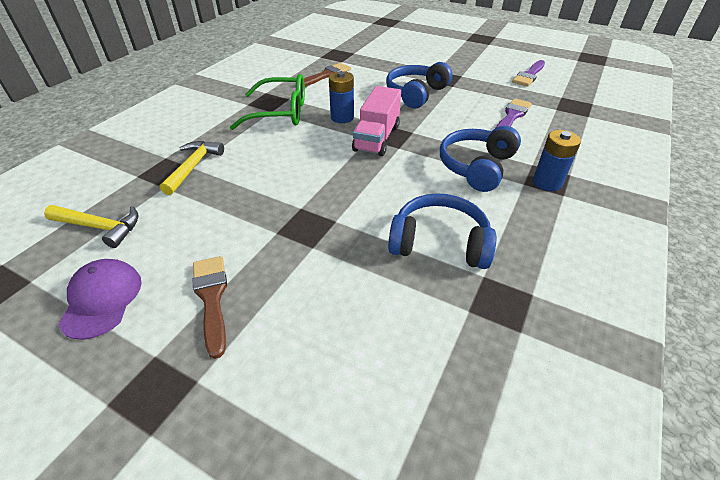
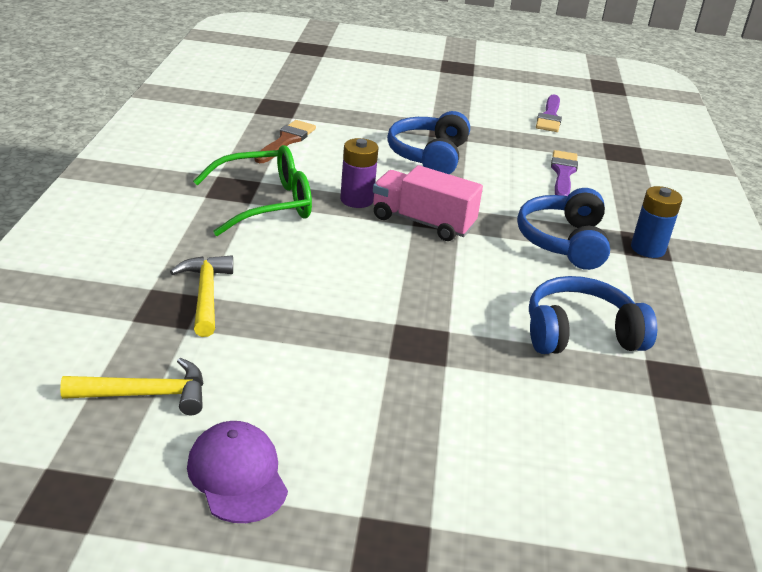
camera: 25 degrees left, 10 degrees down
(212, 298) = (374, 443): brown brush -> none
(342, 117) = (356, 200): blue battery -> purple battery
(377, 138) = (422, 222): pink truck -> pink truck turned 120 degrees clockwise

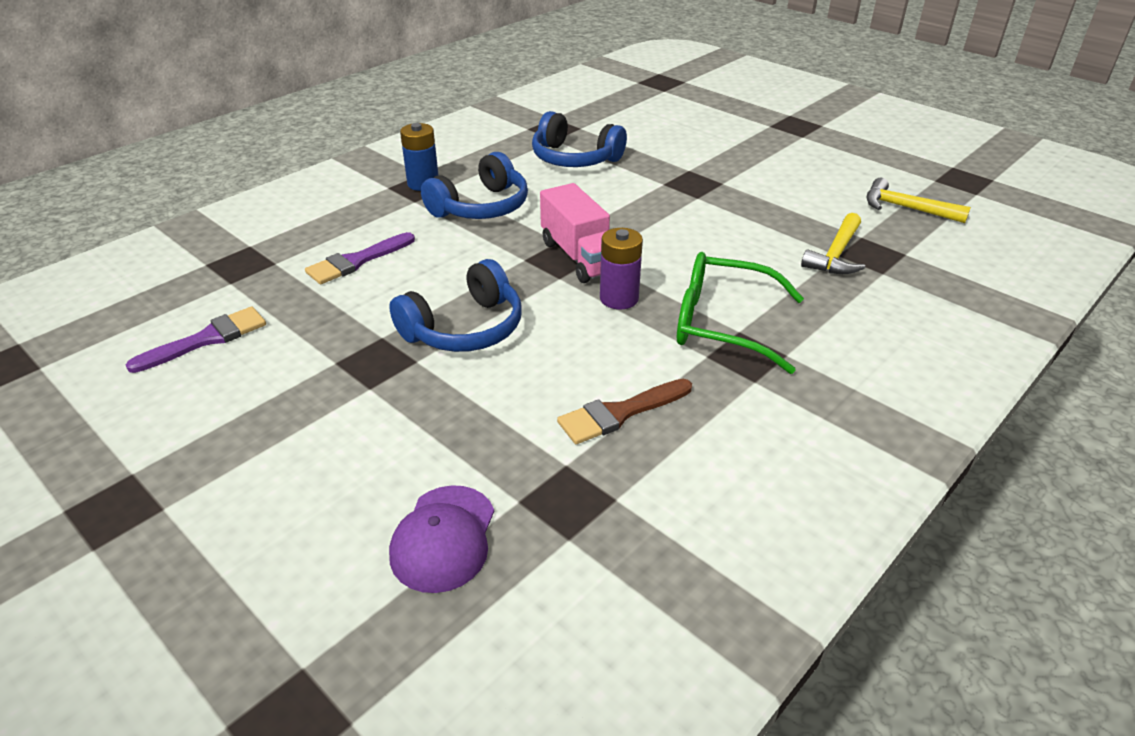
camera: 140 degrees left, 5 degrees up
(237, 475) = (861, 163): purple cap -> purple cap (444, 538)

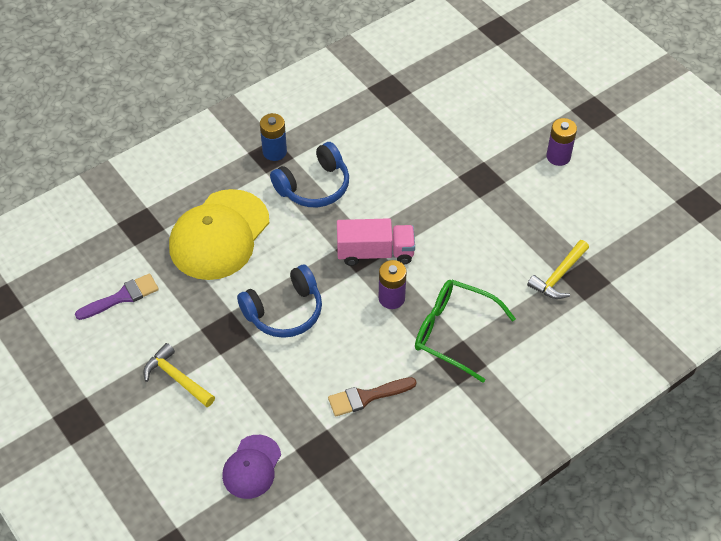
camera: 10 degrees right, 15 degrees up
(356, 261) = (219, 235): purple brush -> yellow cap
(574, 158) = (396, 135): blue headphones -> none
(581, 257) = (375, 253): pink truck -> pink truck turned 75 degrees counterclockwise
(775, 159) = (558, 156): none -> purple battery
(905, 208) = (635, 232): yellow hammer -> yellow hammer (176, 378)

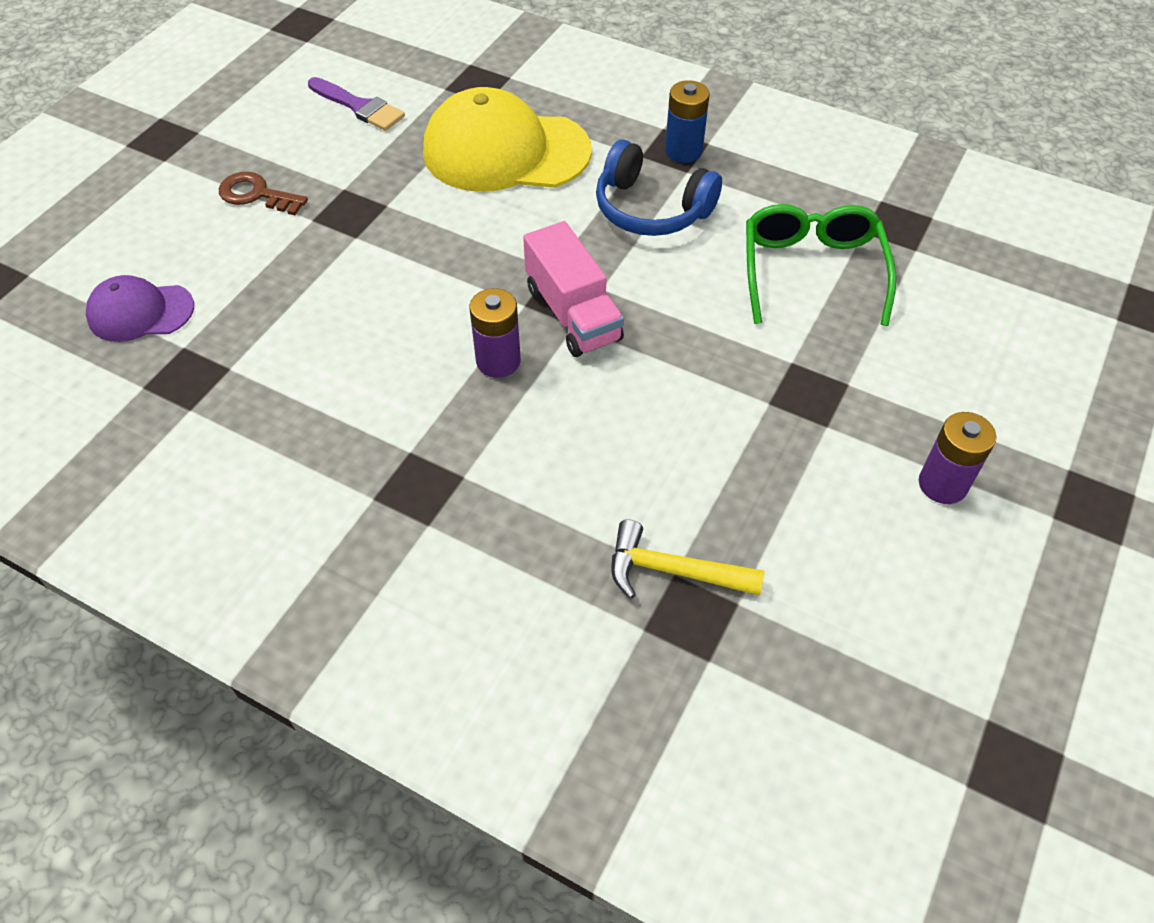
camera: 65 degrees right, 0 degrees up
(176, 378) = (256, 194): yellow hammer -> brown key
(284, 311) = (412, 255): blue headphones -> none
(367, 397) = (303, 393): brown brush -> none
(455, 333) = (472, 461): green glasses -> green glasses (812, 272)

